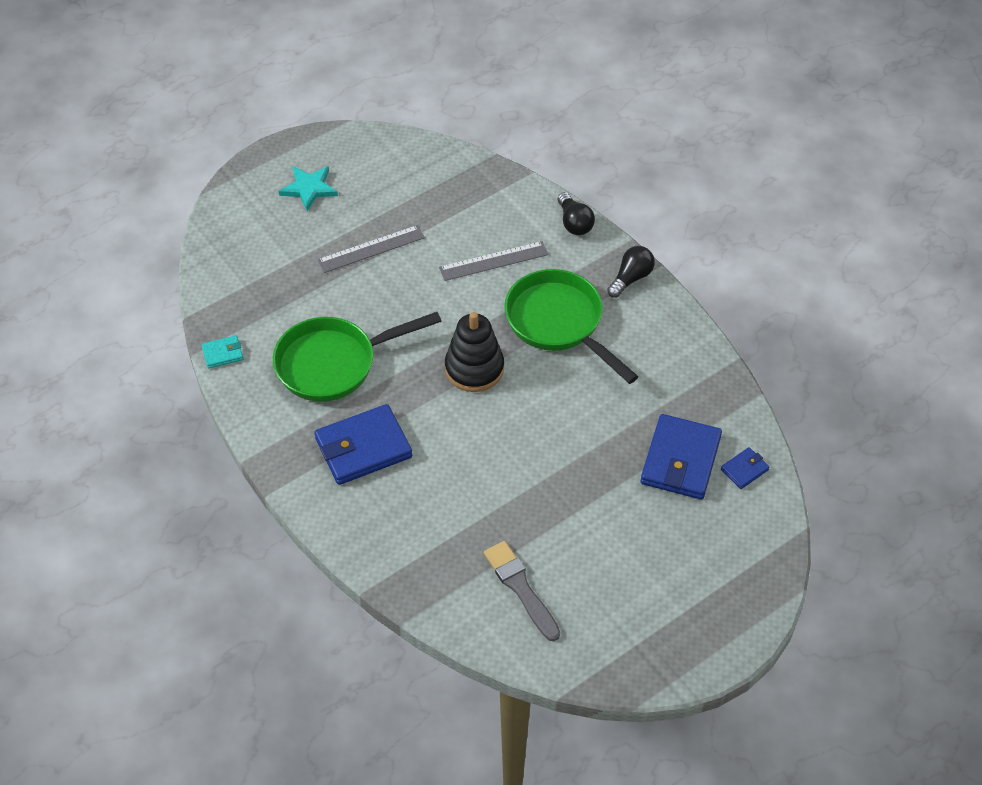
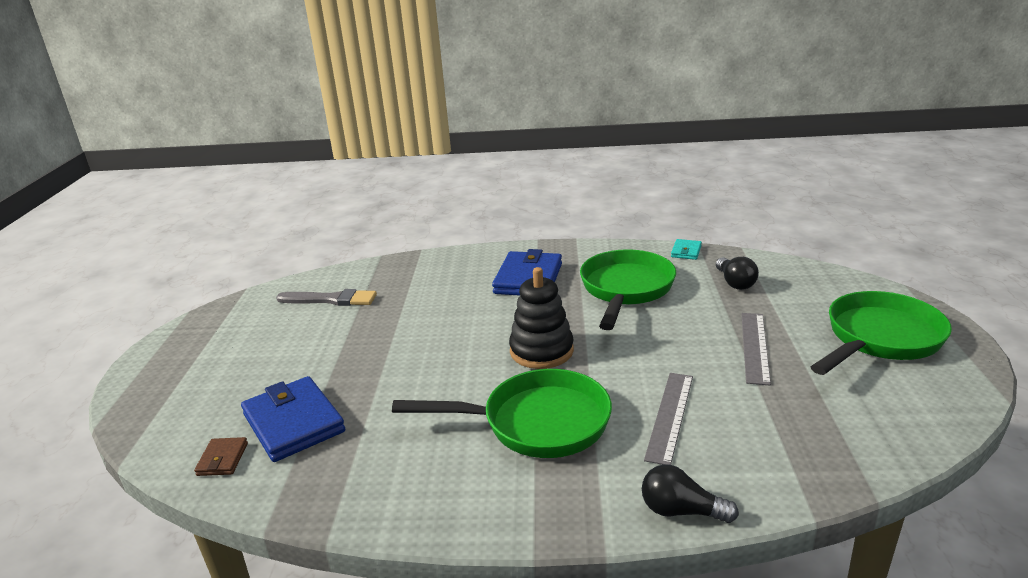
camera: 130 degrees right, 25 degrees down
(309, 189) = (879, 339): turquoise star -> green pan
(631, 278) = (540, 513): black light bulb -> black light bulb (735, 283)
(744, 470) = (222, 459): blue wallet -> brown wallet

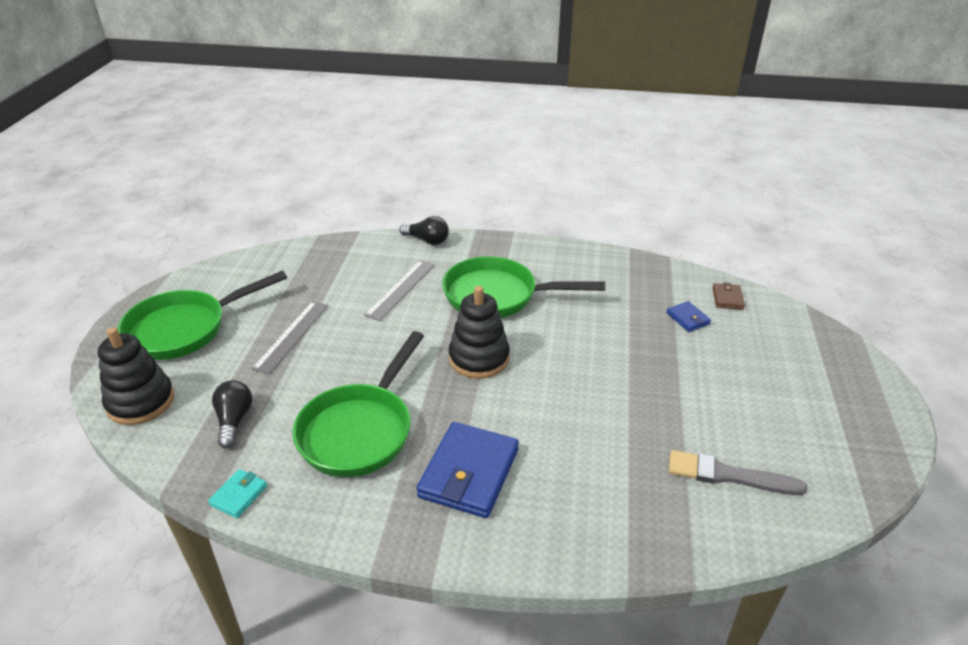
camera: 175 degrees left, 10 degrees up
(294, 423) = (688, 318): blue wallet -> blue wallet, size x0.47
(830, 283) = (141, 402): none -> black stacking toy

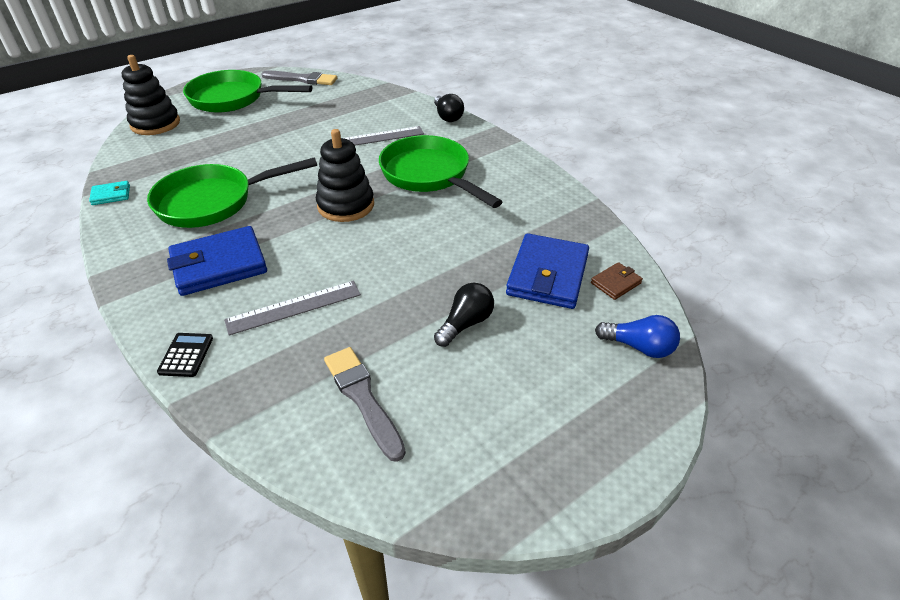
camera: 45 degrees right, 5 degrees up
(226, 272) = (302, 79): none -> grey brush
(234, 421) = (172, 158): black light bulb -> black light bulb (465, 324)
(292, 336) = (272, 131): grey ruler -> grey ruler (294, 307)
(575, 552) = (186, 355): none -> black calculator
(688, 318) = (547, 275): blue wallet -> blue wallet, size x2.11
(795, 329) = (639, 347): none -> blue light bulb

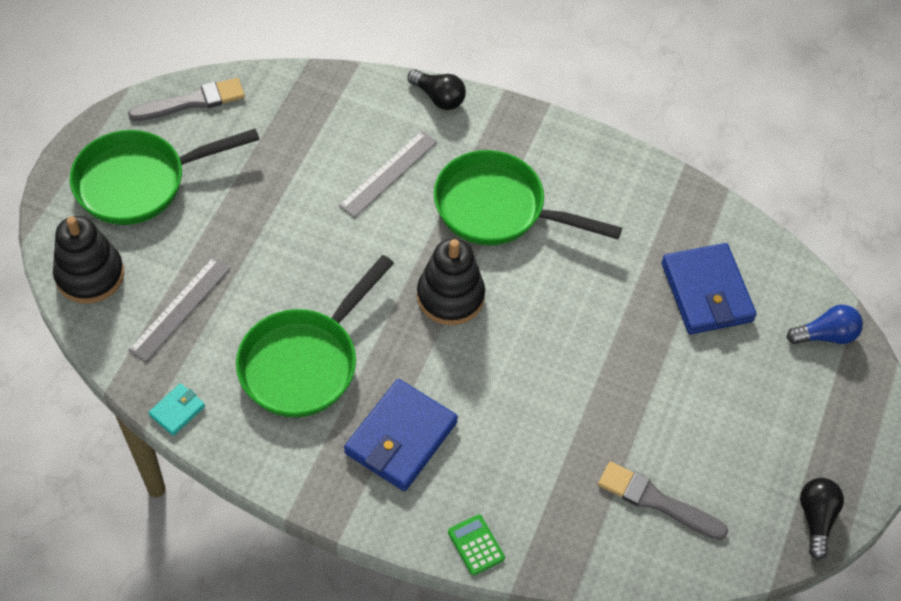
camera: 35 degrees left, 15 degrees up
(186, 355) = (476, 545): black calculator -> green calculator
(294, 307) = (519, 447): grey ruler -> grey ruler (180, 308)
(465, 324) = (678, 384): black light bulb -> black light bulb (816, 519)
(616, 283) = (768, 272): brown wallet -> none

